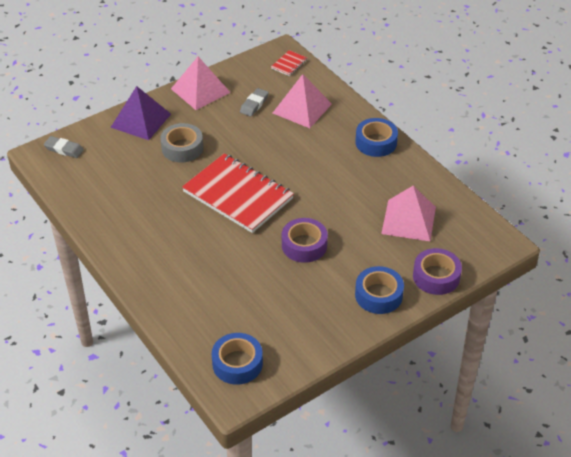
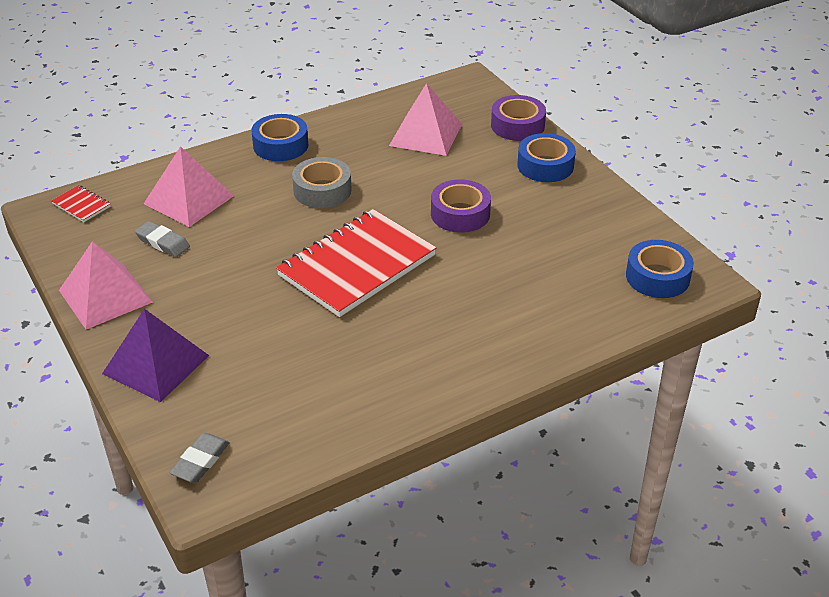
camera: 85 degrees left, 5 degrees down
(182, 148) = (240, 318): grey tape -> grey tape (322, 190)

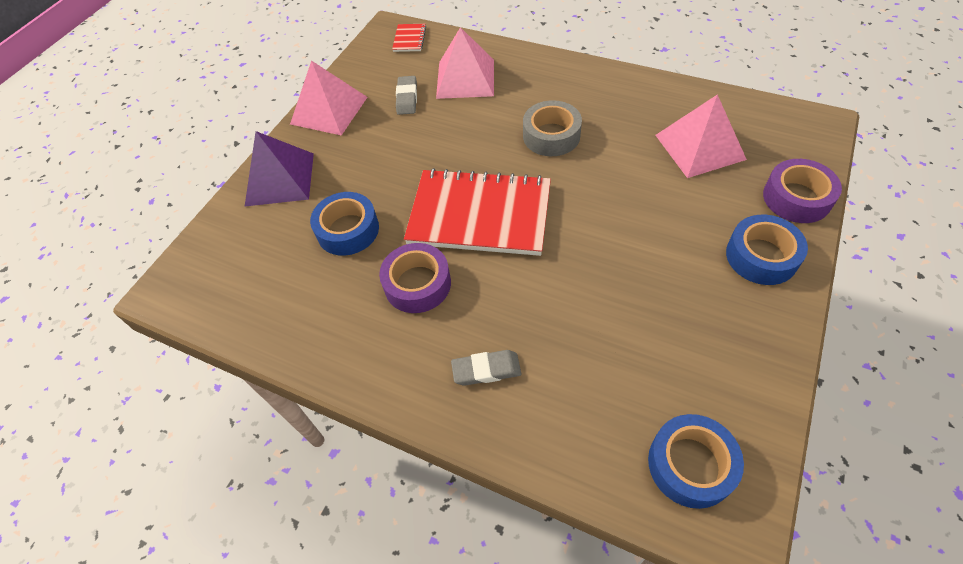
camera: 60 degrees right, 15 degrees up
(200, 461) = (198, 266): grey eraser -> grey eraser (486, 370)
(280, 145) = (580, 79): blue tape -> blue tape (348, 230)
(460, 214) = (616, 238): purple tape -> purple tape (417, 284)

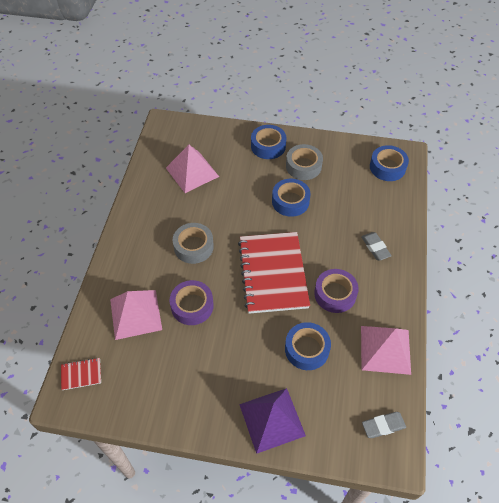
camera: 110 degrees left, 0 degrees up
(329, 110) = (186, 412): pink pyramid -> pink pyramid (385, 349)
(407, 98) = (164, 352): grey eraser -> grey eraser (383, 426)
(617, 264) = (290, 201): none -> blue tape
(704, 302) = (303, 166): none -> grey tape
(796, 198) = (225, 133): purple tape -> purple tape (192, 306)

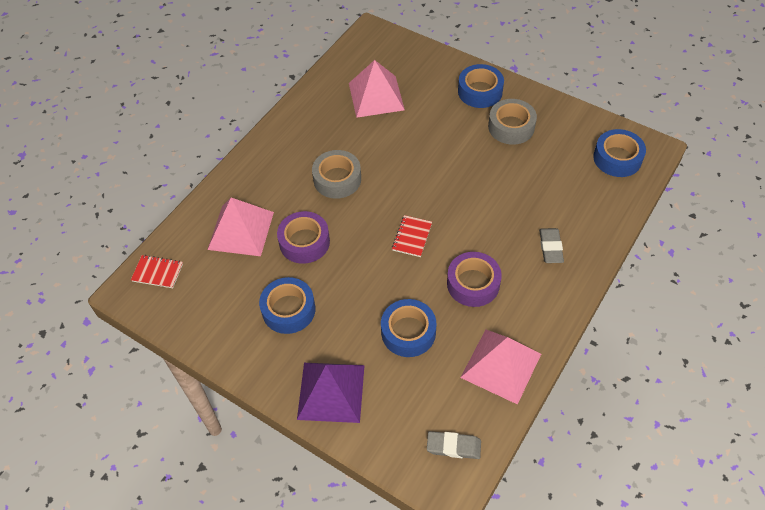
camera: 25 degrees right, 0 degrees up
(273, 273) = (412, 237): red notebook -> red notebook, size x0.40
(290, 201) = (474, 163): blue tape -> blue tape (288, 310)

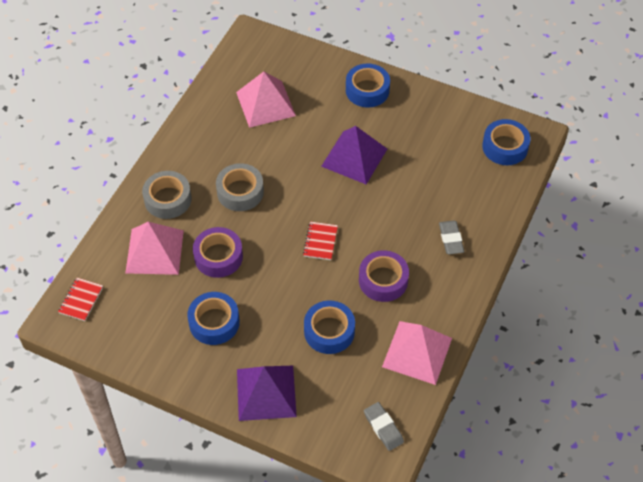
camera: 10 degrees left, 0 degrees up
(157, 272) = (81, 300): red notebook -> red notebook turned 75 degrees counterclockwise
(453, 446) = (383, 428): grey eraser -> grey eraser turned 60 degrees clockwise
(458, 155) = (354, 157): none -> purple pyramid
(511, 127) = (401, 124): grey tape -> grey tape (168, 199)

